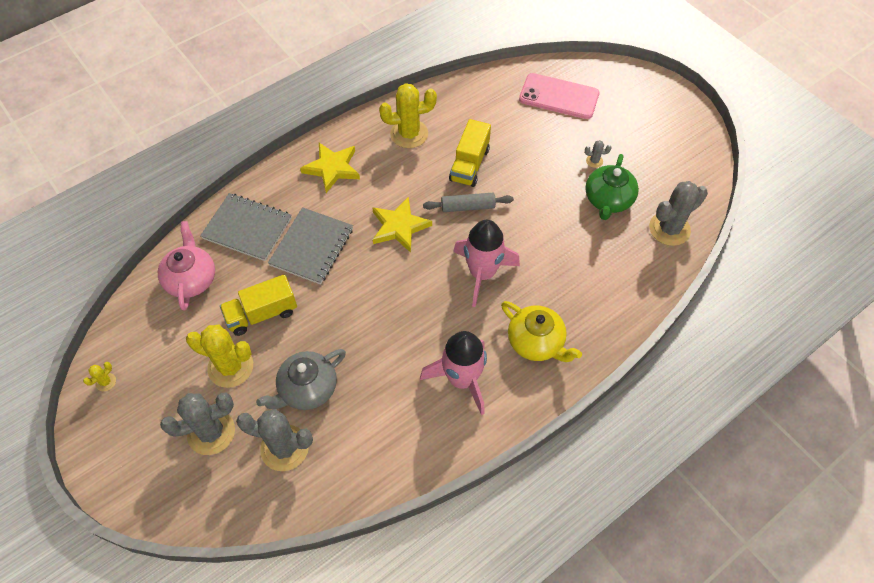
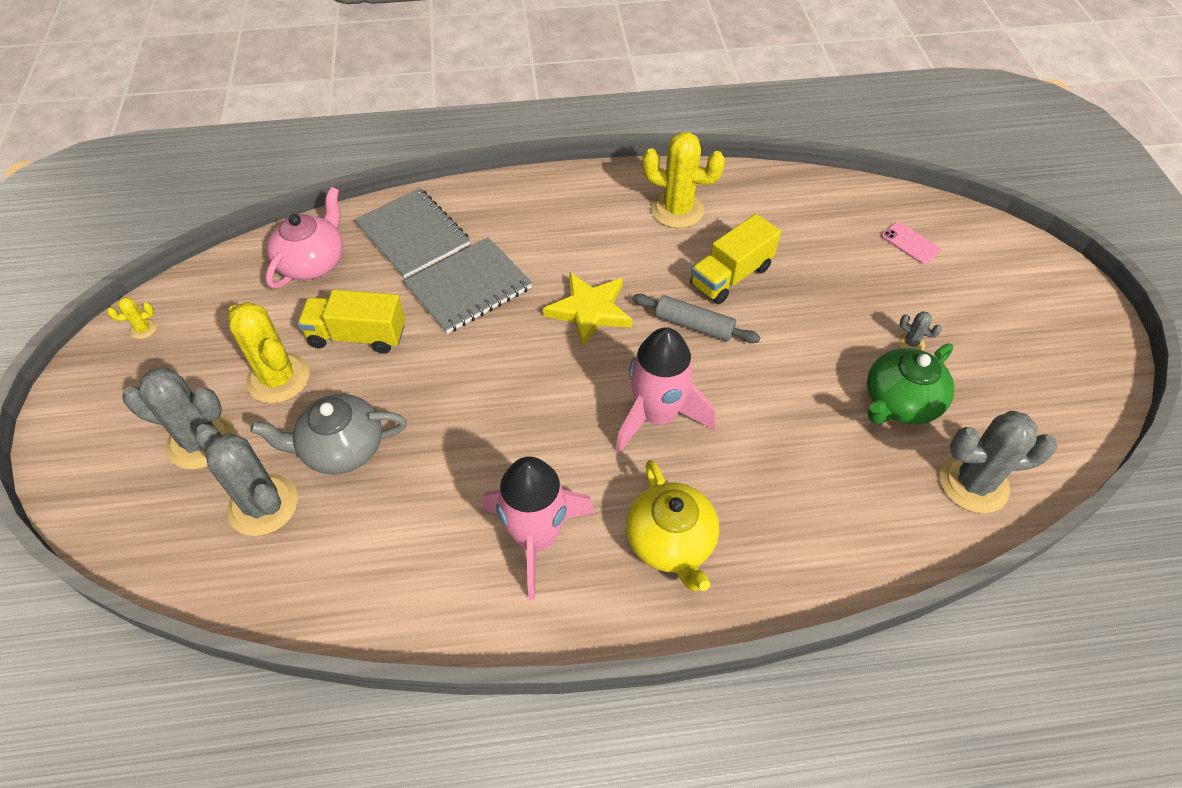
camera: 30 degrees right, 5 degrees down
(332, 168) = (556, 211): yellow star -> none
(559, 96) = (910, 243): pink phone -> pink phone, size x0.49

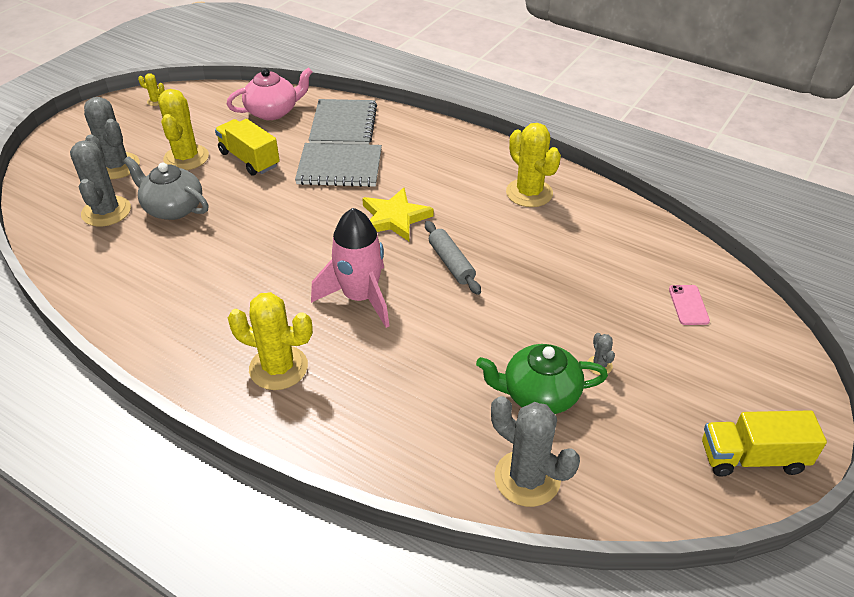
camera: 40 degrees right, 10 degrees down
(536, 538) = (210, 314): pink rocket -> none
(671, 542) = (278, 368): yellow teapot -> yellow cactus
(731, 276) = (515, 250): yellow truck -> yellow truck (752, 457)

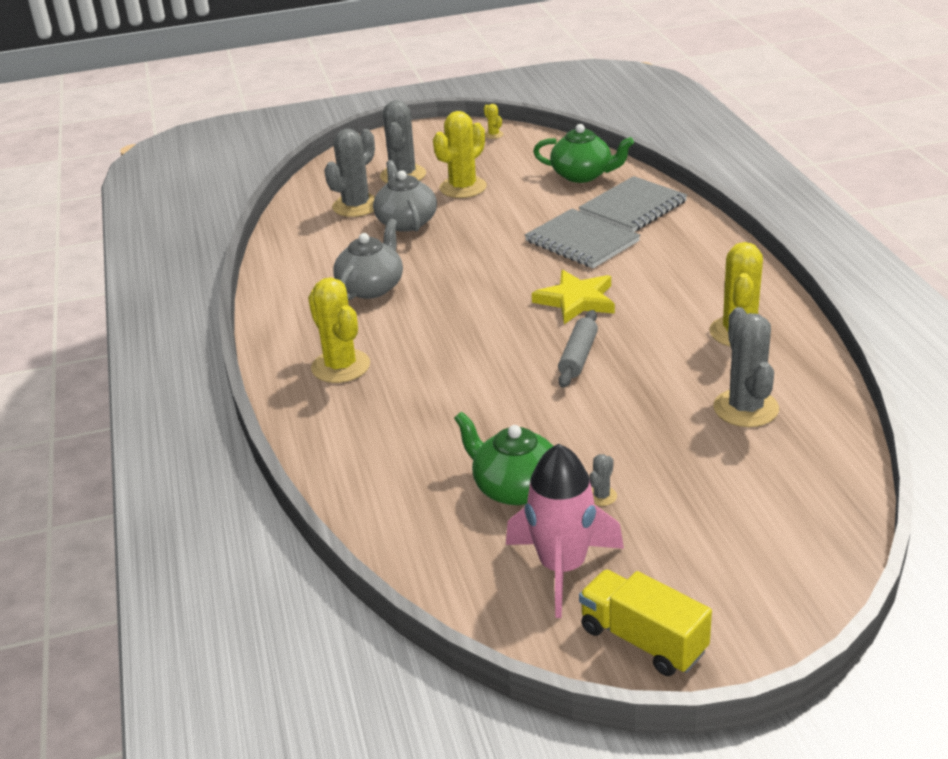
camera: 45 degrees right, 10 degrees down
(215, 281) = (371, 287): none -> grey teapot
(249, 159) = (512, 207): yellow truck -> none
(273, 111) = (583, 175): pink teapot -> green teapot
(360, 297) = (465, 347): pink rocket -> pink rocket (562, 568)
(527, 478) = (422, 537): grey cactus -> grey cactus (745, 408)
(688, 305) = (769, 496): pink phone -> none

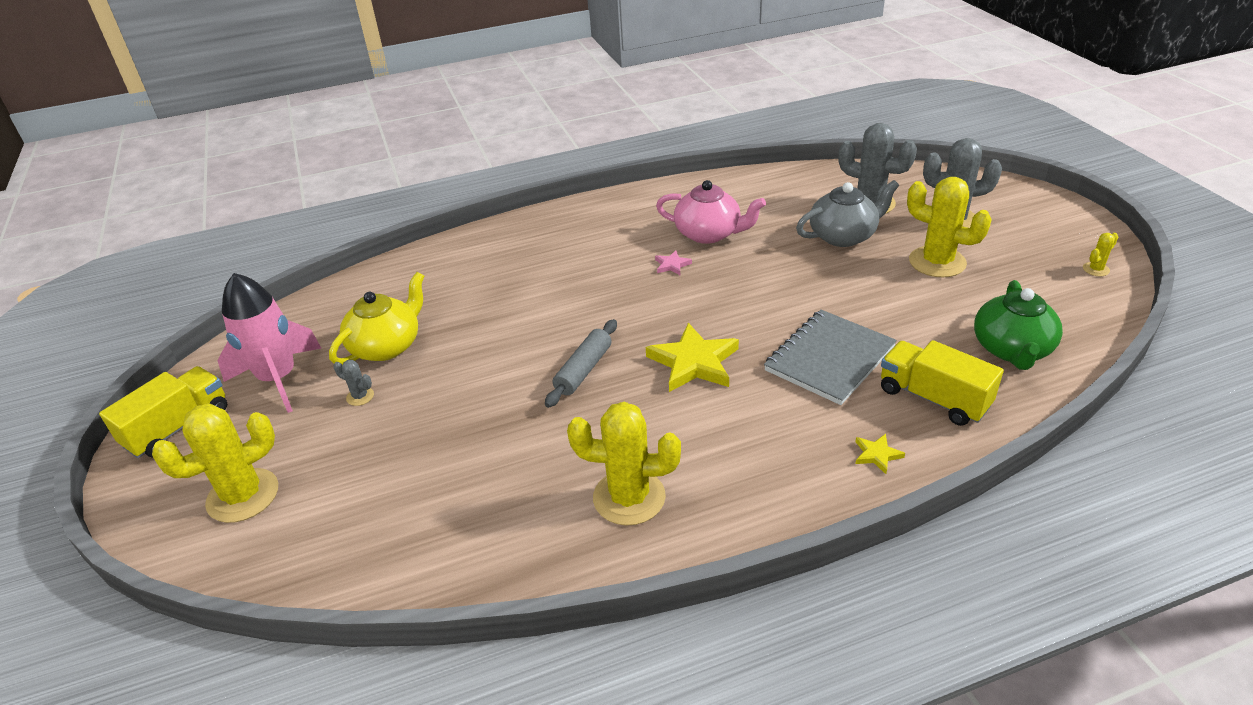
camera: 85 degrees right, 5 degrees up
(341, 366) = (577, 237): yellow cactus -> yellow cactus (243, 496)
(371, 287) = (709, 234): grey teapot -> pink teapot
(420, 309) = (672, 265): none -> pink star
(515, 488) = (387, 346): green teapot -> yellow teapot
(578, 356) = (583, 370): grey rolling pin -> grey rolling pin turned 75 degrees counterclockwise
(633, 207) = (933, 398): grey notebook -> yellow truck
(691, 233) = (877, 455): none -> yellow star
(745, 408) = (473, 499): grey cactus -> none

